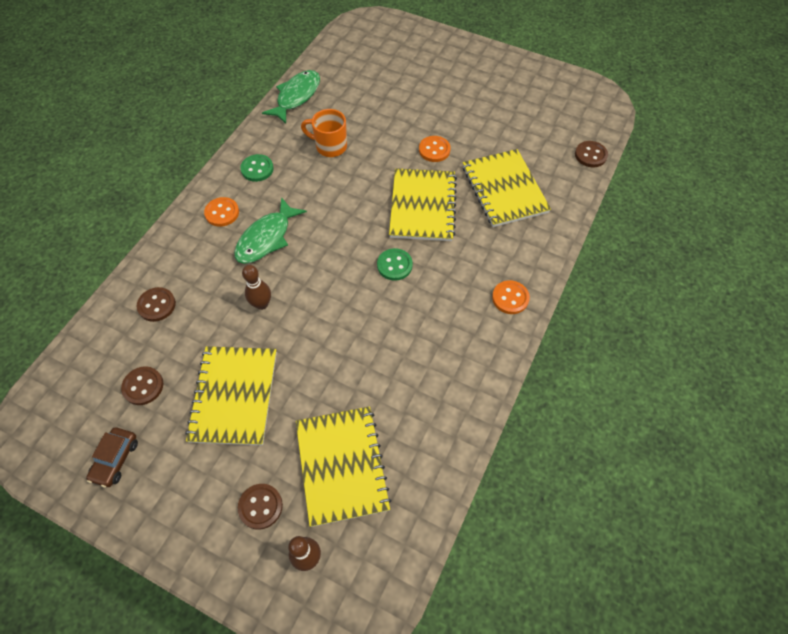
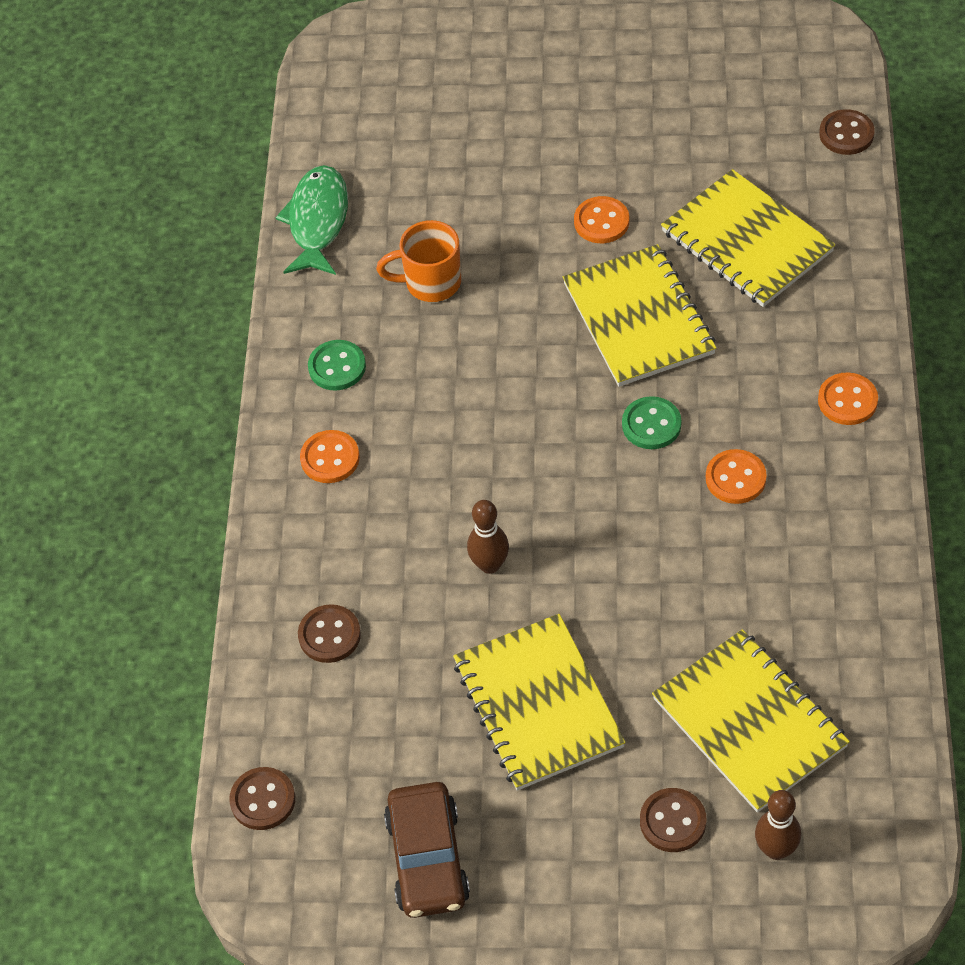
camera: 20 degrees left, 5 degrees down
(115, 459) = (427, 859): brown car -> brown car, size x1.53
(143, 386) = (395, 751): brown button -> brown button (263, 800)
(266, 238) = (428, 467): green fish -> none
(422, 315) = (735, 478): none -> orange button

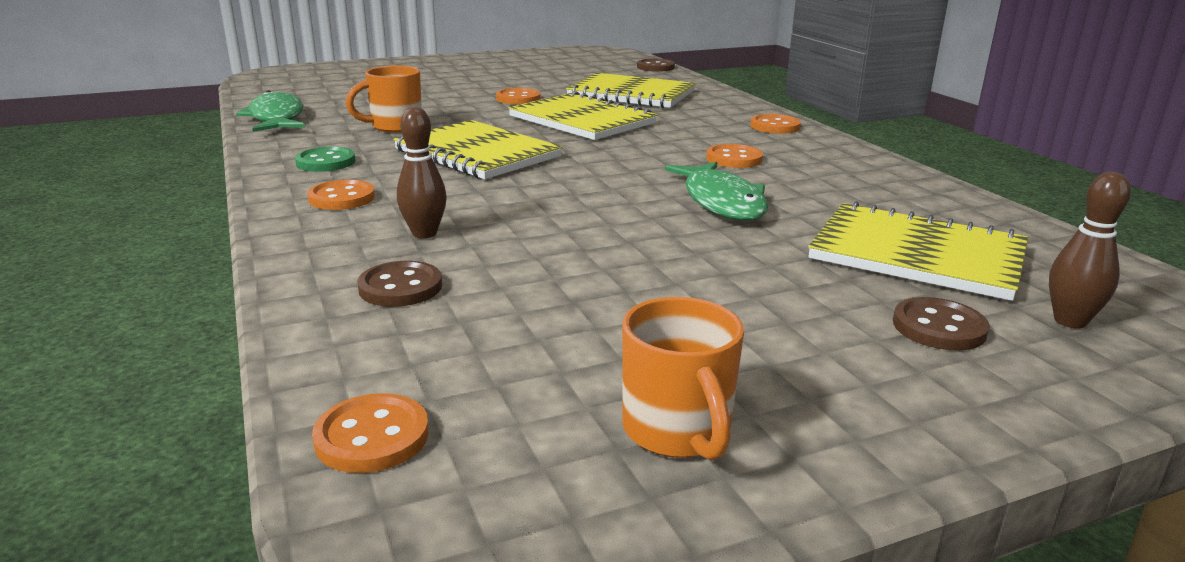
camera: 30 degrees left, 30 degrees down
(263, 800) = (372, 437): brown button -> orange button
(427, 859) = (678, 432): brown car -> orange mug
(489, 565) = (556, 221): brown bowling pin -> brown bowling pin (424, 233)
(538, 704) = (692, 284): yellow notebook -> yellow notebook (477, 153)
(651, 425) = (638, 150): green button -> none
(654, 573) = (721, 202): none -> green fish

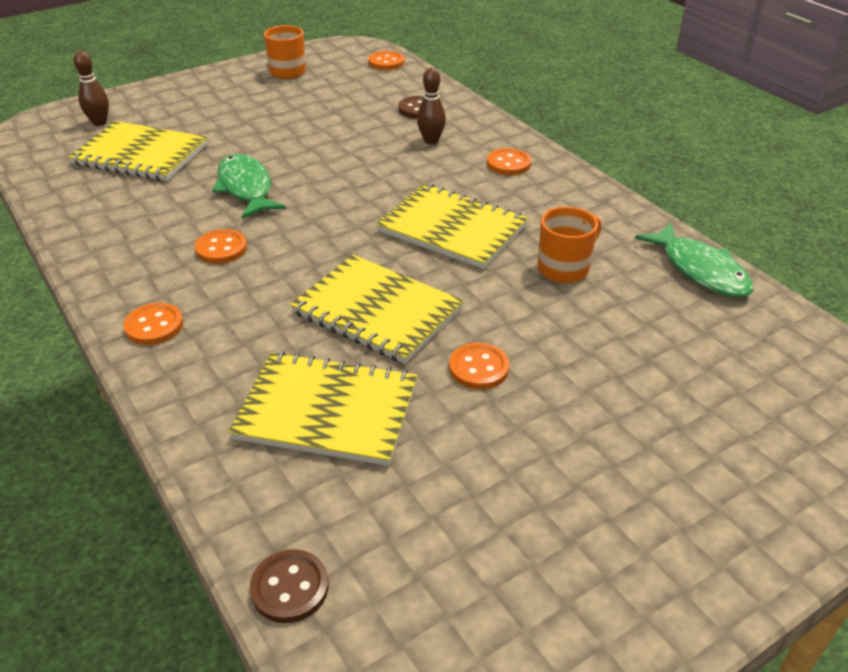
camera: 170 degrees right, 15 degrees up
(326, 162) = (564, 201): green button -> none
(939, 327) = (165, 114): brown button -> none

